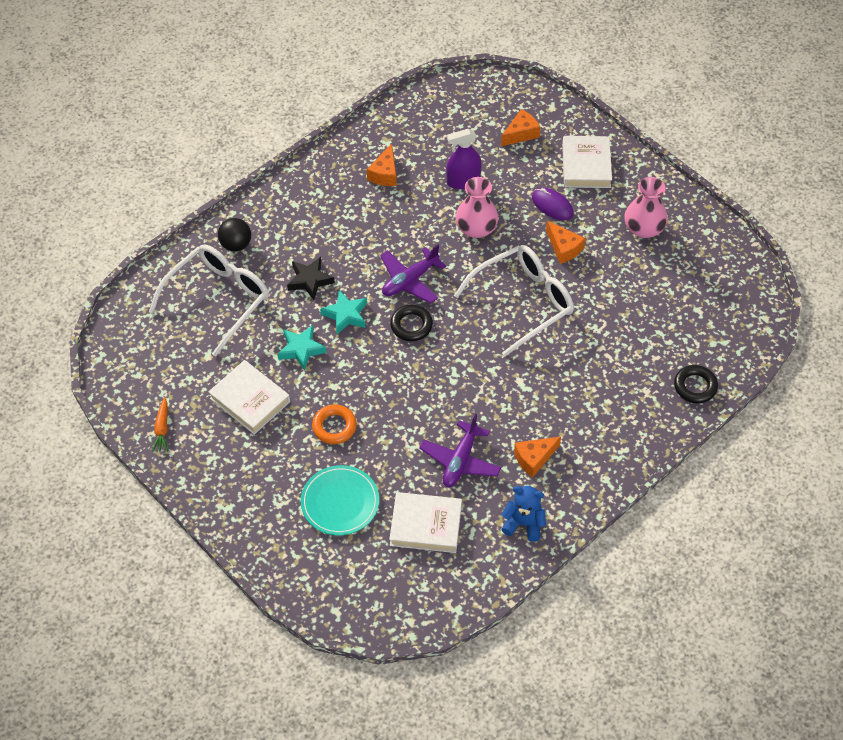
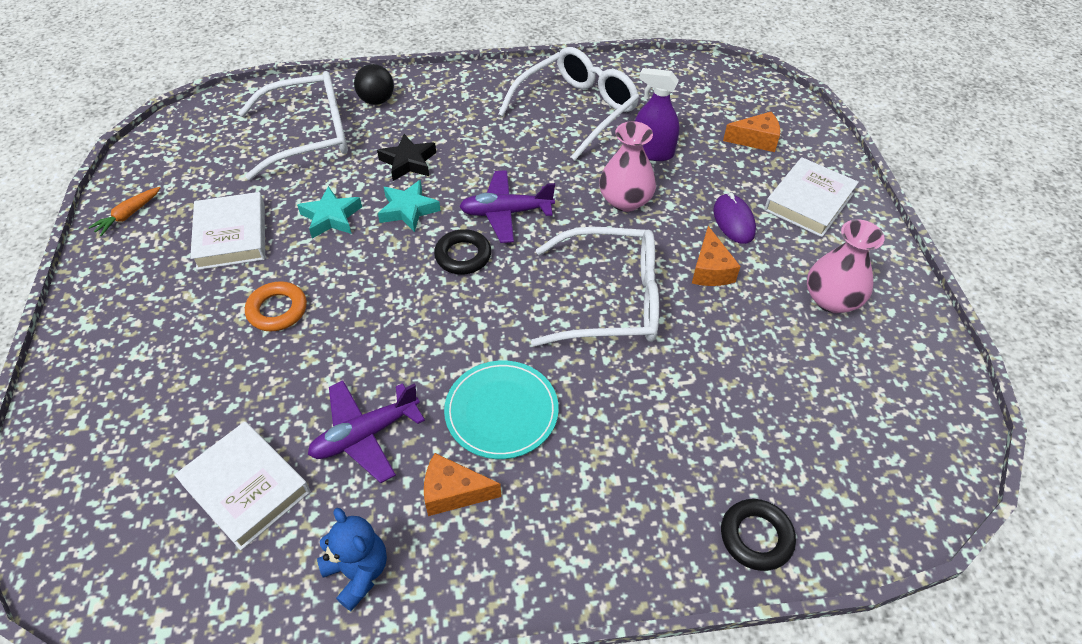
camera: 35 degrees right, 5 degrees down
(340, 502) = (191, 394): turquoise plate -> turquoise plate (501, 411)
(384, 174) = (577, 110): orange cheese -> white glasses

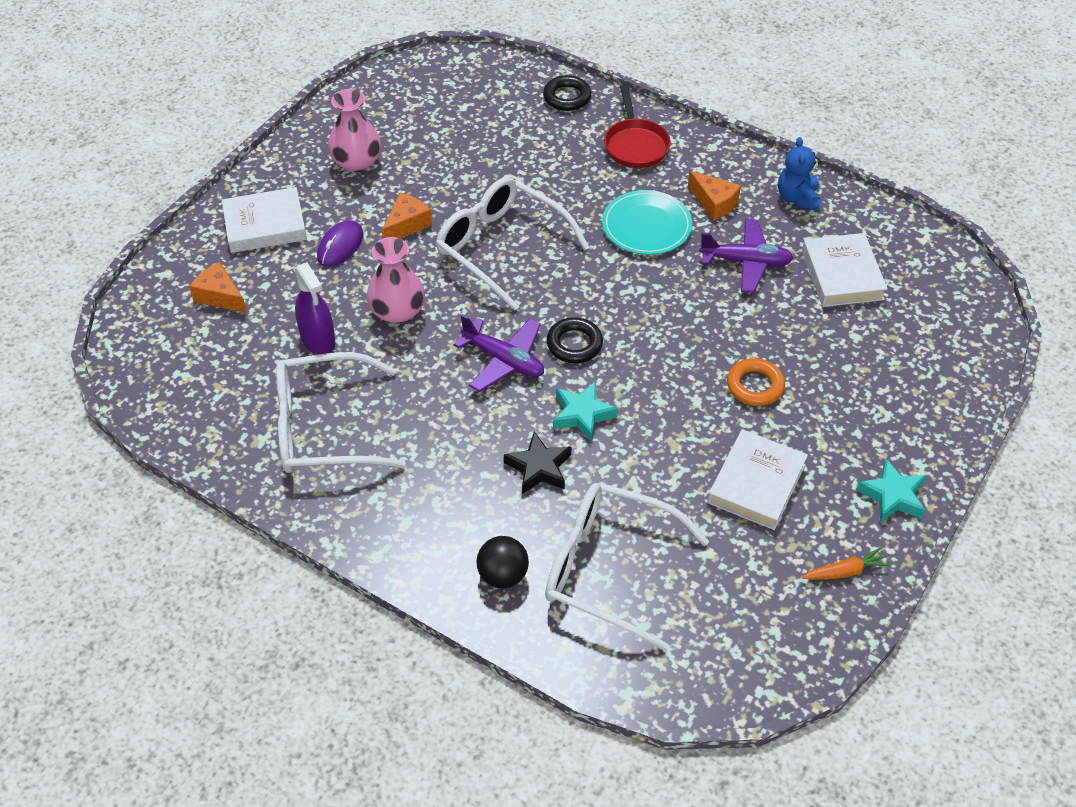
camera: 140 degrees left, 0 degrees up
(331, 217) = (655, 449): turquoise star -> turquoise star (893, 496)
(609, 518) = (635, 145): none -> red pan

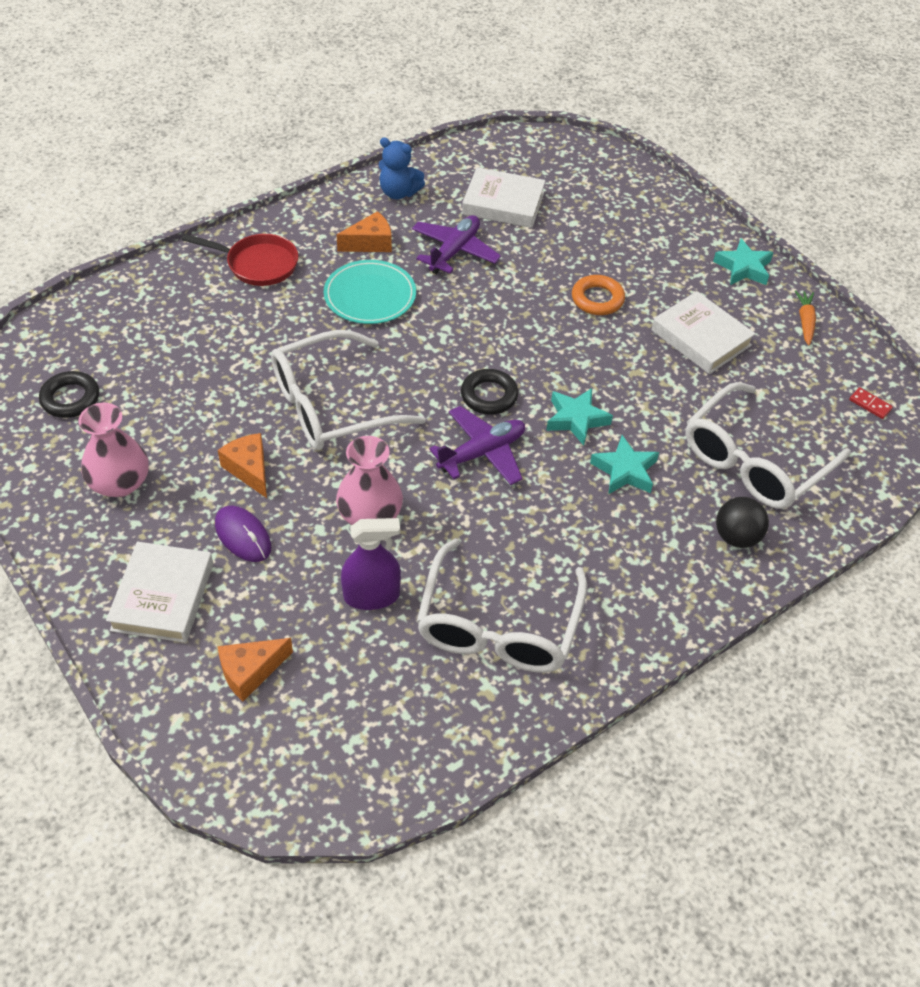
camera: 70 degrees left, 0 degrees up
(539, 468) = (625, 470): black star -> turquoise star
(567, 97) = (152, 286): black ring -> black ring (70, 398)
(753, 658) = (870, 404): none -> red domino

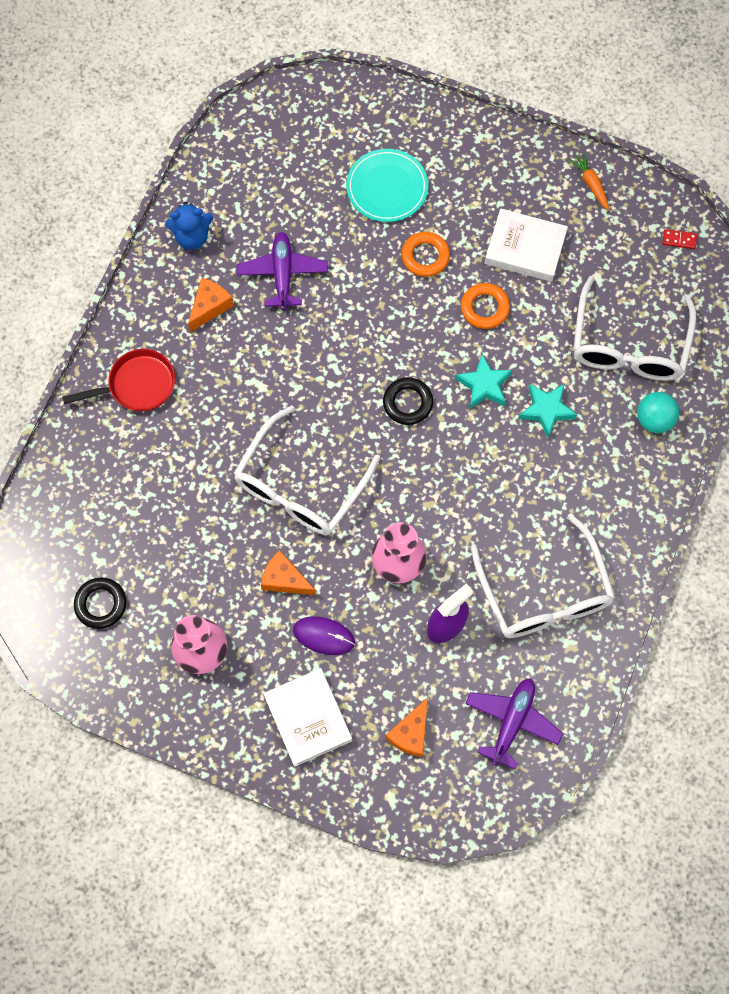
camera: 30 degrees left, 20 degrees up
(370, 295) = (250, 361): turquoise plate -> turquoise plate (387, 187)
(482, 453) = (438, 458): purple plane -> purple plane (512, 722)
(503, 203) = (285, 197): white book -> none
(625, 362) = (485, 308): none -> orange ring
(736, 537) = (654, 419): black ball -> turquoise ball
(743, 268) = (514, 154): turquoise star -> none

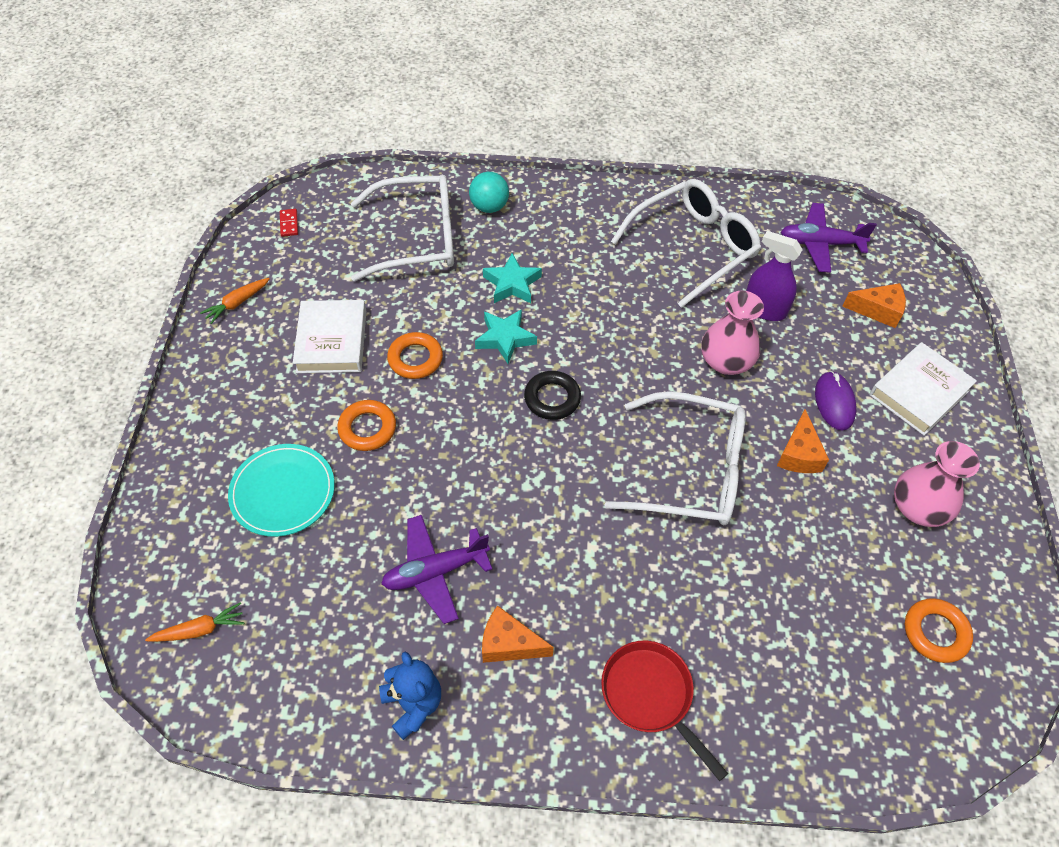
camera: 110 degrees left, 15 degrees down
(101, 604) = (935, 632): black ring -> orange ring
(295, 121) = (200, 629): none -> orange carrot

